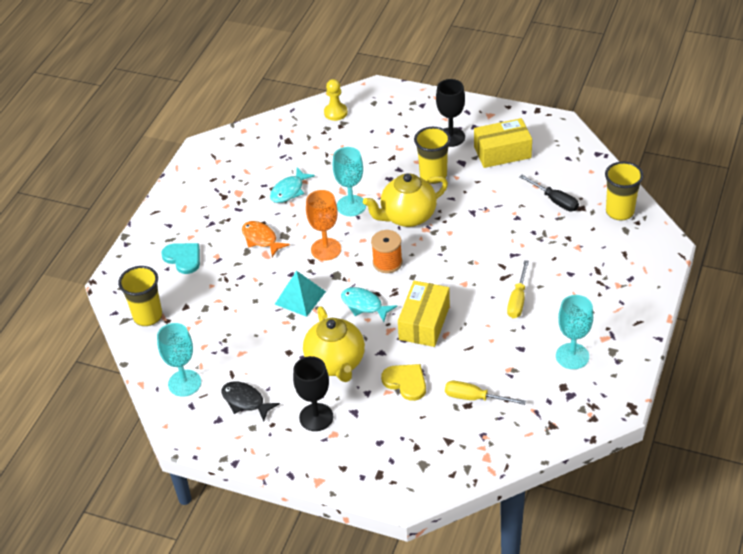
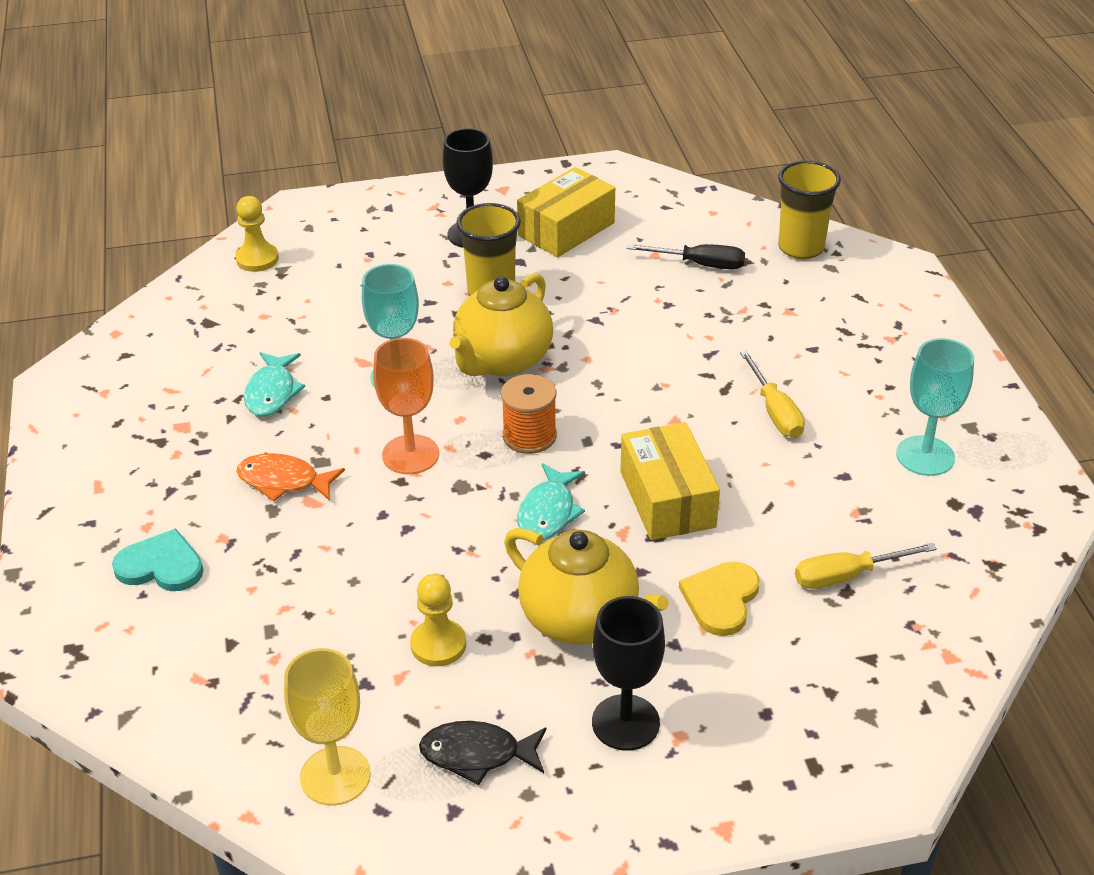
camera: 35 degrees left, 5 degrees down
(148, 316) = (168, 690): yellow cup -> none
(184, 383) = (335, 776): turquoise goblet -> yellow goblet
(267, 346) = (438, 644): none -> yellow pawn
(300, 297) = (430, 544): turquoise pyramid -> none
(364, 305) = (548, 512): turquoise fish -> turquoise fish turned 75 degrees counterclockwise
(406, 382) = (721, 599): yellow heart -> yellow heart turned 75 degrees counterclockwise

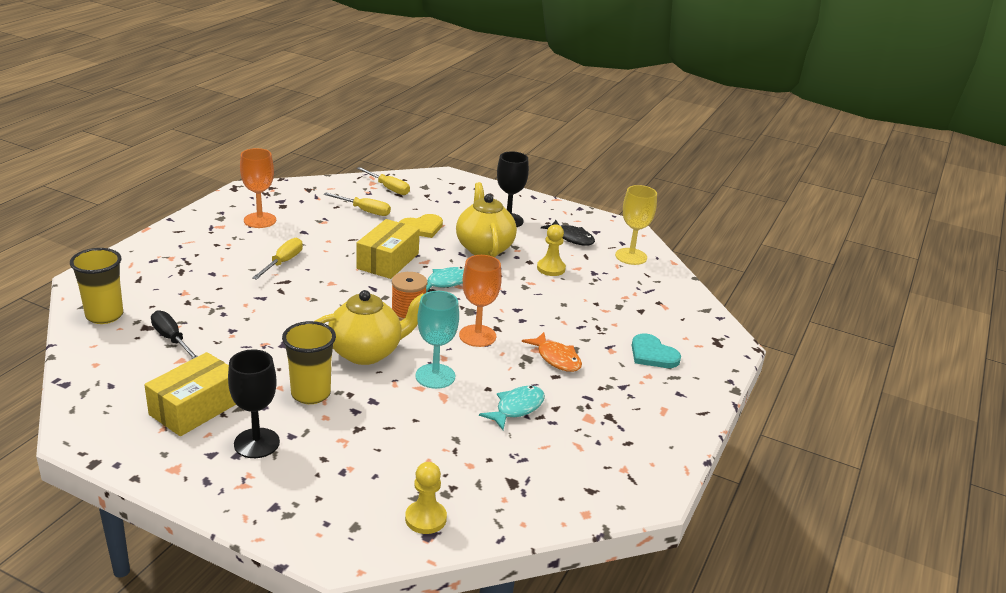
camera: 145 degrees left, 10 degrees down
(566, 229) = (195, 408): yellow box -> yellow box turned 45 degrees counterclockwise
(906, 661) = (388, 188): none -> yellow screwdriver
(925, 456) = (260, 220): turquoise goblet -> orange goblet

